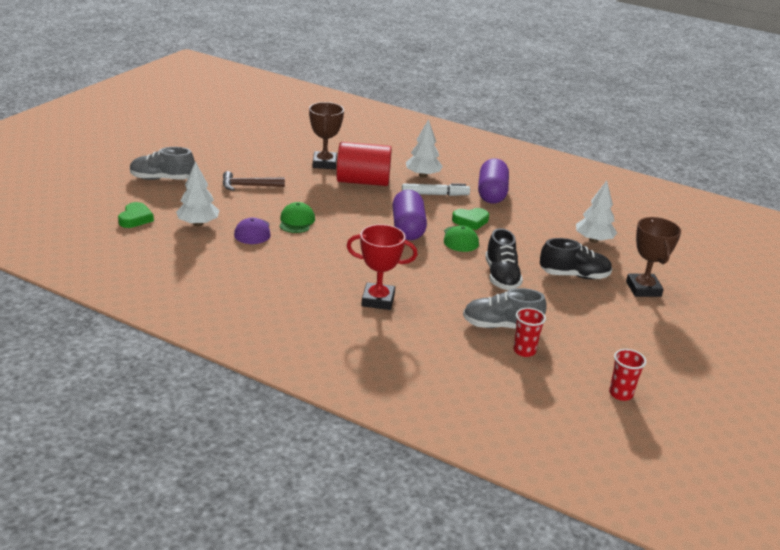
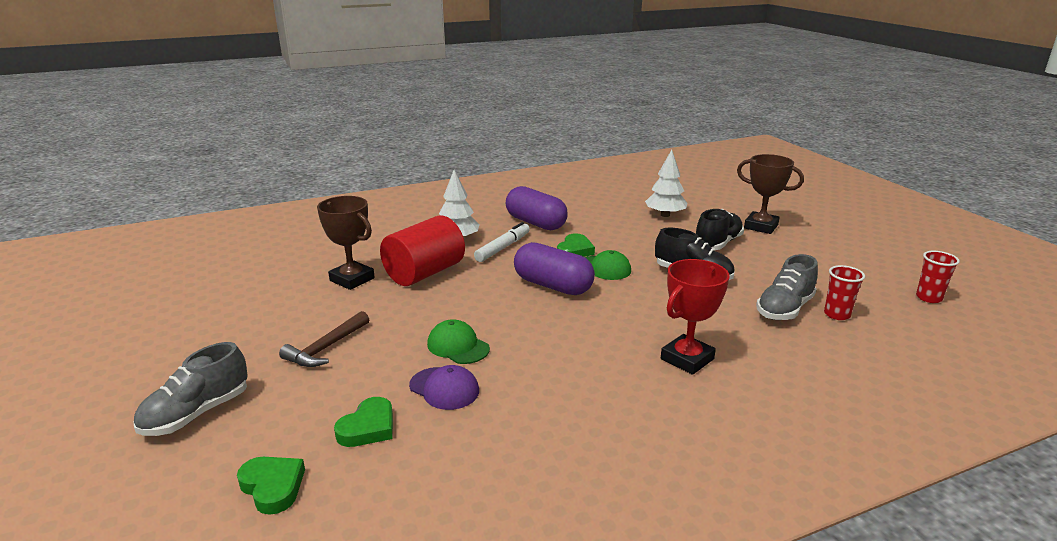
camera: 50 degrees left, 5 degrees down
(198, 224) = (368, 427): white tree -> green heart

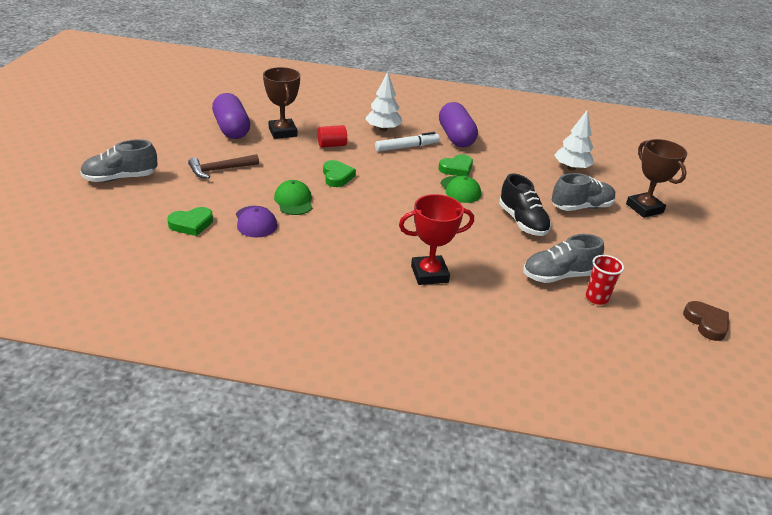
camera: 30 degrees right, 10 degrees up
(273, 487) = (116, 232): green heart -> green heart (337, 176)
(424, 273) = (332, 145): red cylinder -> red cylinder, size x0.50
(553, 286) = (405, 187): purple capsule -> purple capsule (232, 129)
(717, 244) = (581, 207): black shoe -> grey shoe
(928, 298) = (706, 323): red cup -> brown heart

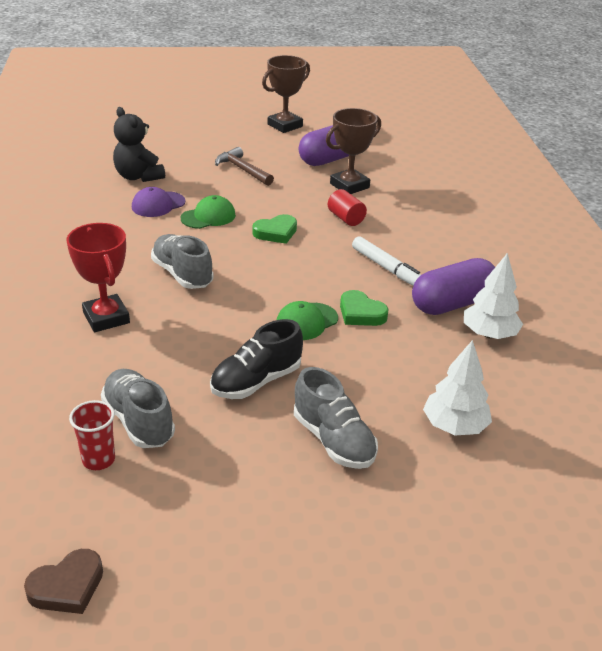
camera: 75 degrees right, 0 degrees up
(120, 178) = (196, 132): grey shoe -> grey shoe (182, 274)
(191, 224) = (138, 176): green heart -> black teddy bear
(383, 129) = (419, 245): white tree -> white tree (489, 334)
(644, 208) = (379, 520): brown trophy -> brown trophy (285, 125)

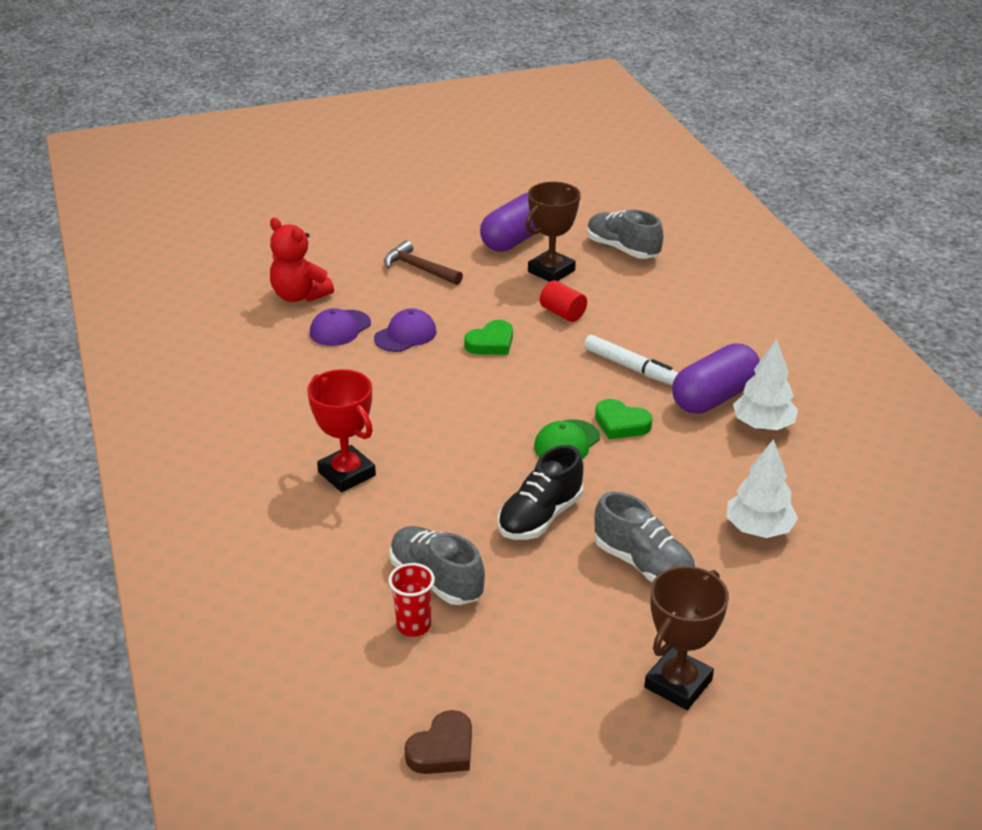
camera: 10 degrees left, 0 degrees up
(138, 176) = (299, 296): black teddy bear -> red teddy bear
(182, 274) = (407, 410): grey shoe -> grey shoe (622, 249)
(208, 217) = (405, 335): green cap -> purple cap
(285, 125) = (444, 201): brown trophy -> brown trophy (678, 684)

